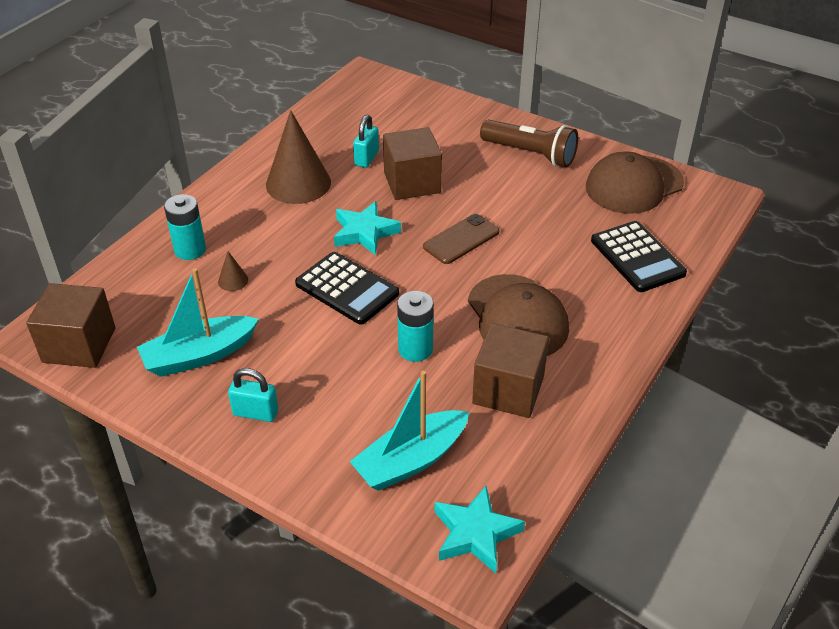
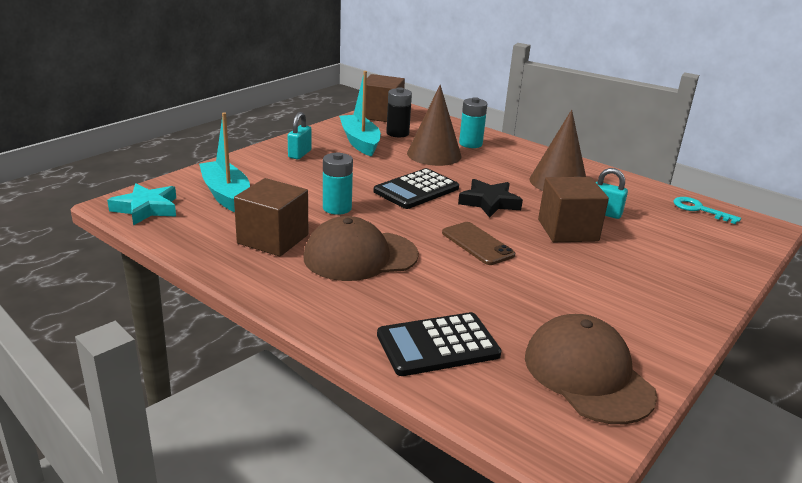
camera: 95 degrees right, 15 degrees down
(158, 320) = (397, 133): none -> black battery
(233, 280) = (434, 154): brown cone -> brown cone, size x2.41
(341, 103) = (699, 209): none -> turquoise key
(365, 232) = (489, 202): turquoise star -> black star
(530, 154) = (639, 306): brown flashlight -> none

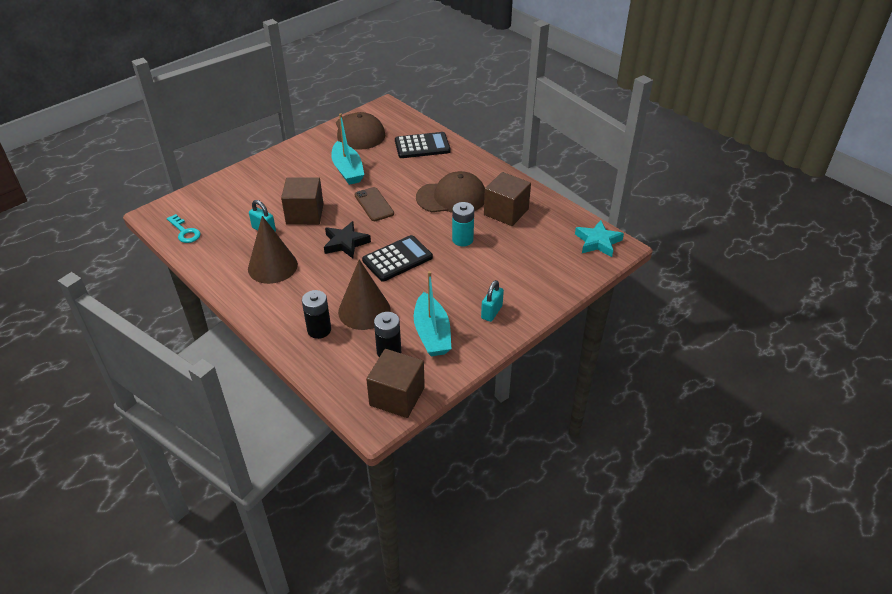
camera: 170 degrees left, 15 degrees up
(226, 195) = (545, 255): turquoise boat -> turquoise boat (347, 170)
(470, 144) = (319, 330): turquoise battery -> black battery

